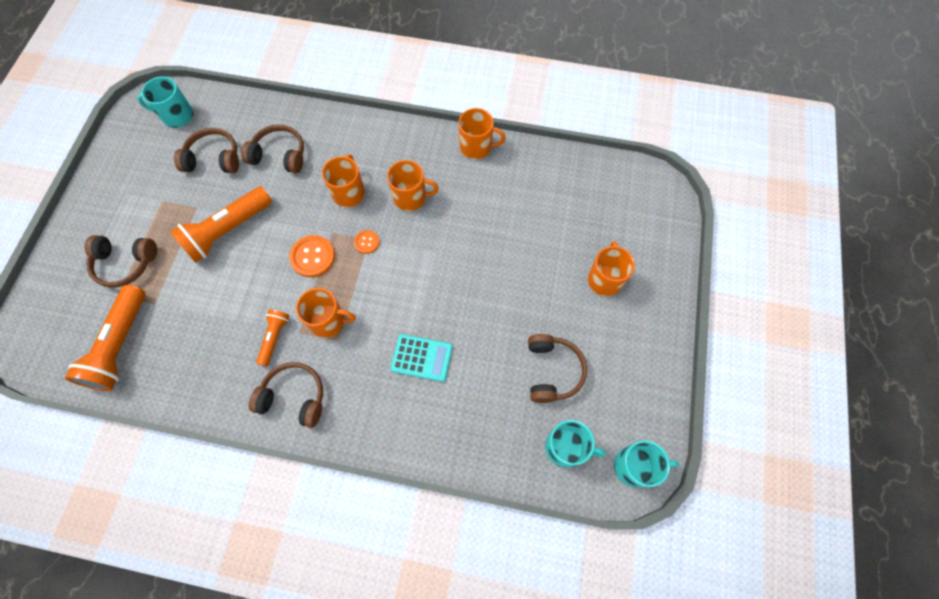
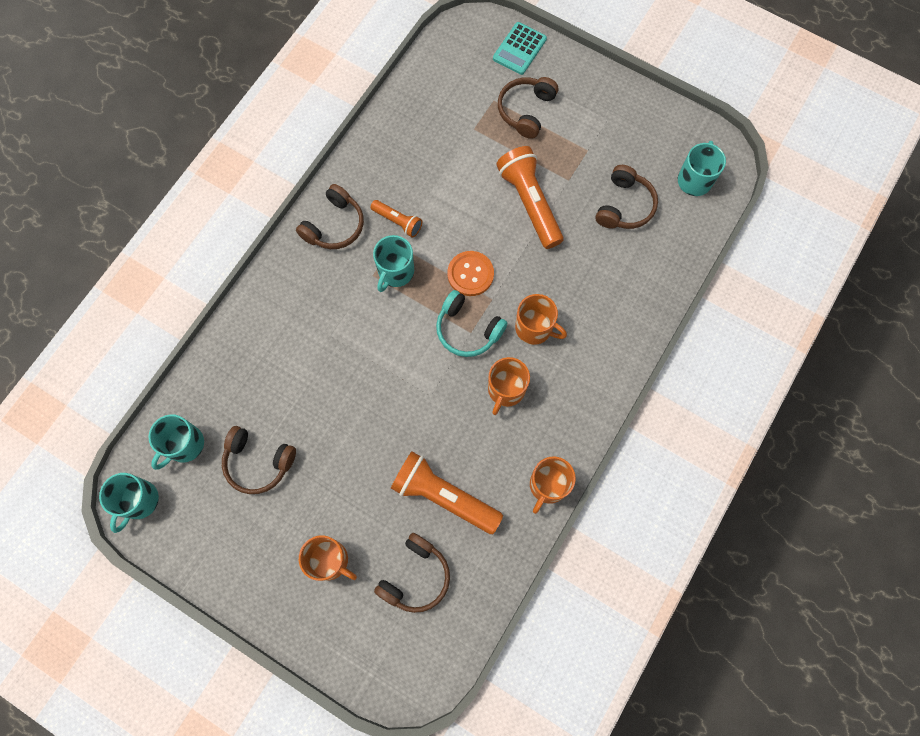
camera: 110 degrees right, 5 degrees up
(121, 345) = (442, 98): orange flashlight -> orange flashlight (444, 496)
(279, 155) = (607, 270): brown headphones -> brown headphones (415, 576)
(329, 321) = (395, 272): orange mug -> turquoise mug
(367, 242) = (467, 329): orange button -> turquoise headphones
(422, 358) = (323, 345): turquoise calculator -> turquoise calculator (519, 49)

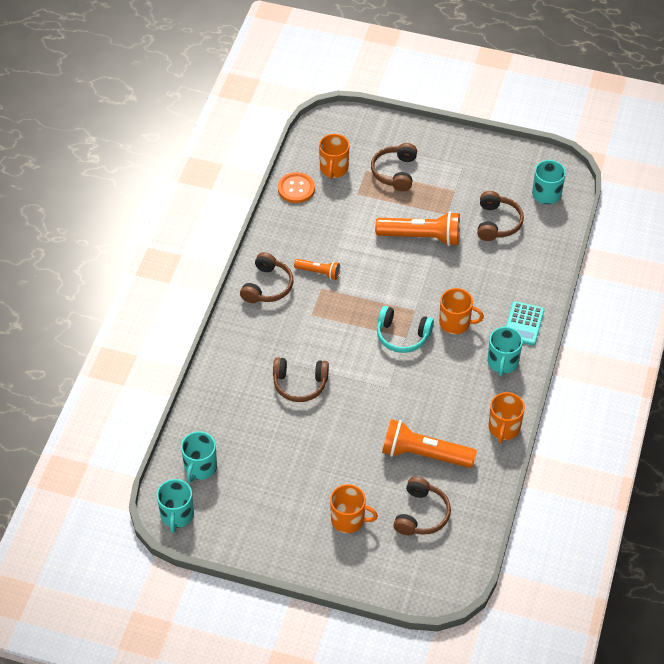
camera: 15 degrees left, 20 degrees down
(258, 462) = (266, 465): brown headphones -> brown headphones (300, 384)
(395, 272) = (329, 308): turquoise mug -> turquoise mug (502, 362)
(470, 274) = (391, 296): orange button -> orange button (296, 189)
(506, 390) = (447, 370): orange mug -> orange mug (334, 168)
(519, 49) = (374, 129): turquoise calculator -> turquoise calculator (523, 324)
(530, 203) = (421, 237): orange flashlight -> orange flashlight turned 135 degrees clockwise

